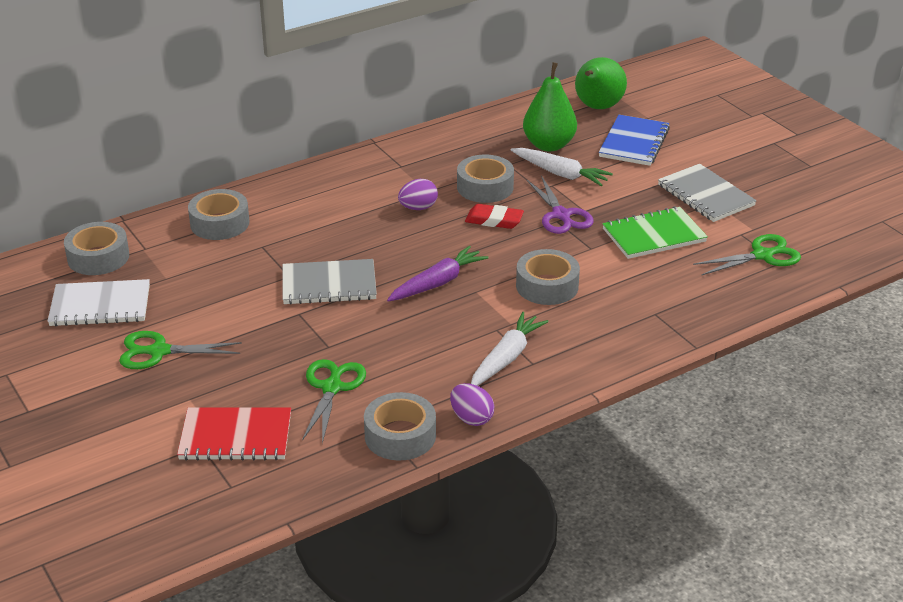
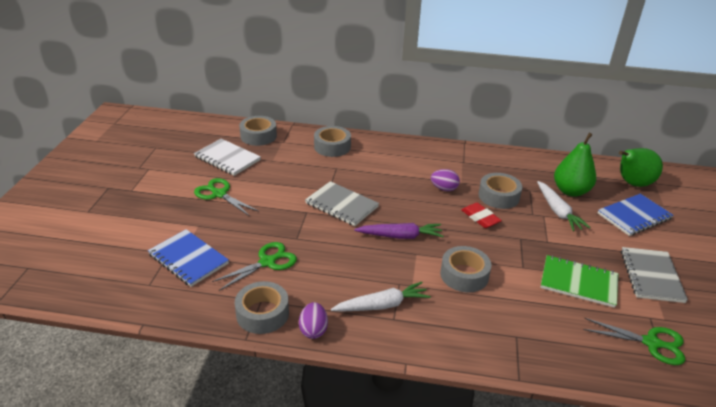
camera: 40 degrees right, 0 degrees up
(236, 437) = (188, 259): red notebook -> blue notebook
(561, 215) = (527, 236): purple scissors -> none

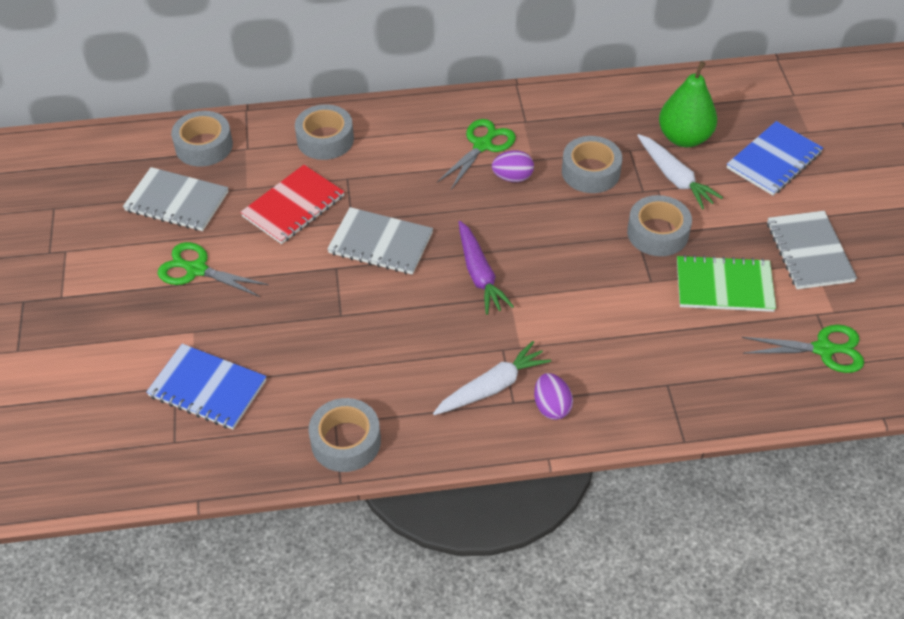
camera: 15 degrees left, 15 degrees up
(227, 158) = (177, 201): white notebook -> grey notebook
(267, 262) = (317, 364): green scissors -> green scissors (482, 145)
(296, 175) = (293, 206): none -> red notebook
(313, 330) = (420, 446): purple egg -> purple egg (551, 406)
(400, 236) = (479, 274): purple carrot -> purple carrot turned 90 degrees clockwise
(464, 275) = (581, 313): grey tape -> grey tape (657, 233)
(480, 218) = (576, 215): red eraser -> none
(632, 183) = (762, 103): green pear -> none

